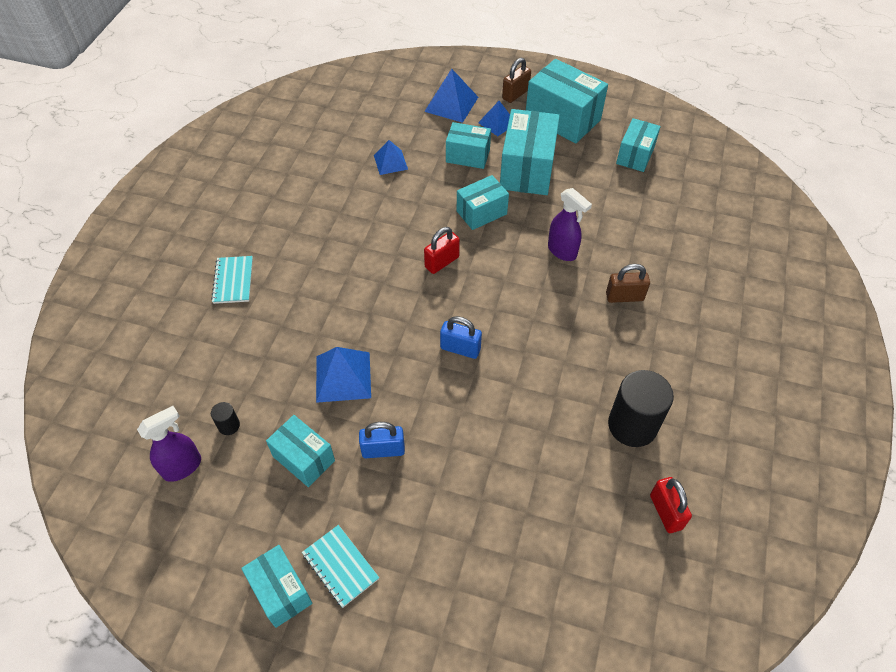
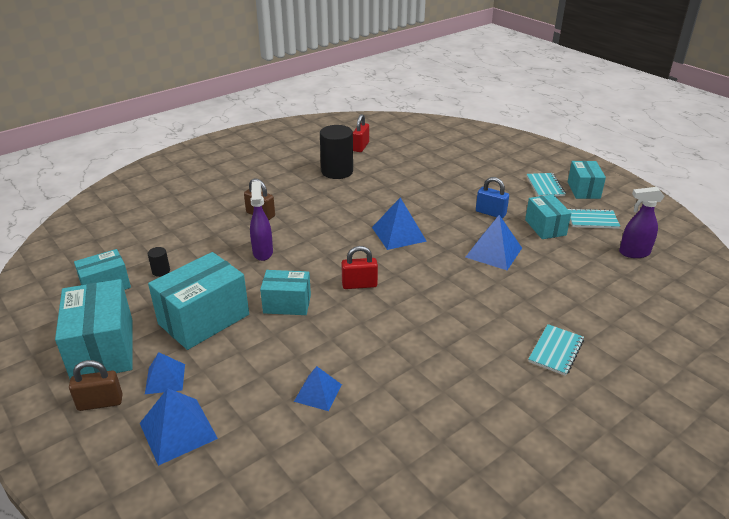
camera: 145 degrees left, 20 degrees down
(229, 425) = (593, 260): black cylinder -> black cylinder (161, 271)
(248, 512) = (592, 220): none -> turquoise notebook
(460, 349) = (398, 234): blue padlock -> blue pyramid
(468, 156) = (237, 359): turquoise box -> none

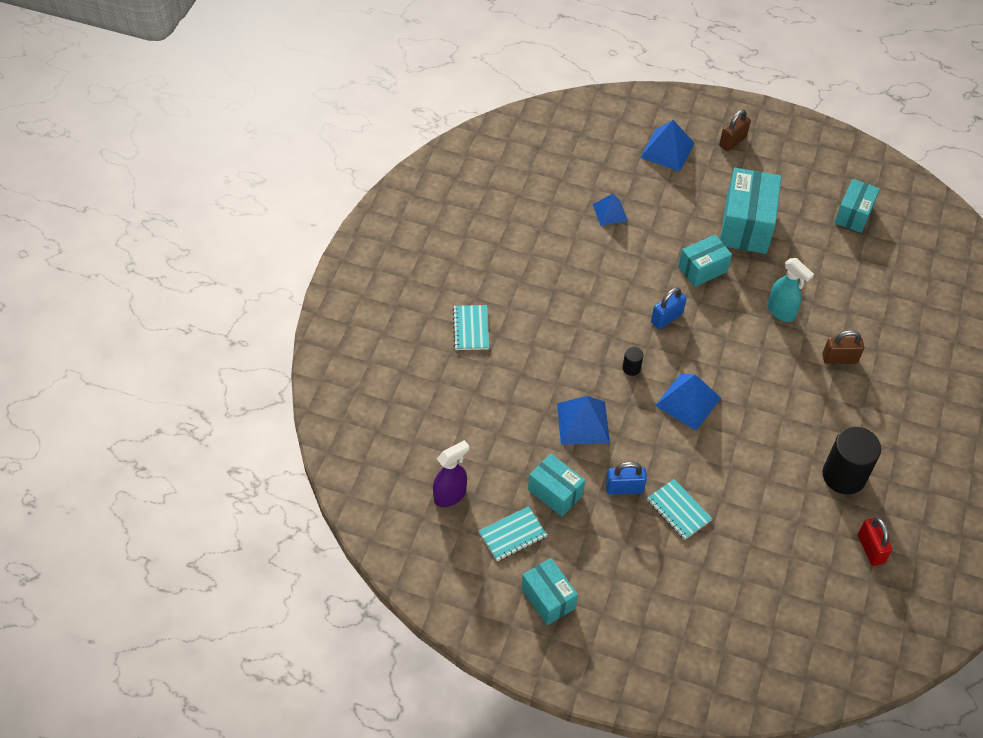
camera: 145 degrees right, 20 degrees up
(103, 349) = (781, 171): turquoise box -> none
(161, 271) = (834, 249): black cylinder -> black cylinder (631, 368)
(165, 379) = (715, 173): blue pyramid -> none
(263, 252) = (781, 312): purple spray bottle -> turquoise spray bottle
(359, 285) = (666, 318): red padlock -> blue padlock
(545, 186) = (596, 581): turquoise notebook -> turquoise notebook (678, 510)

